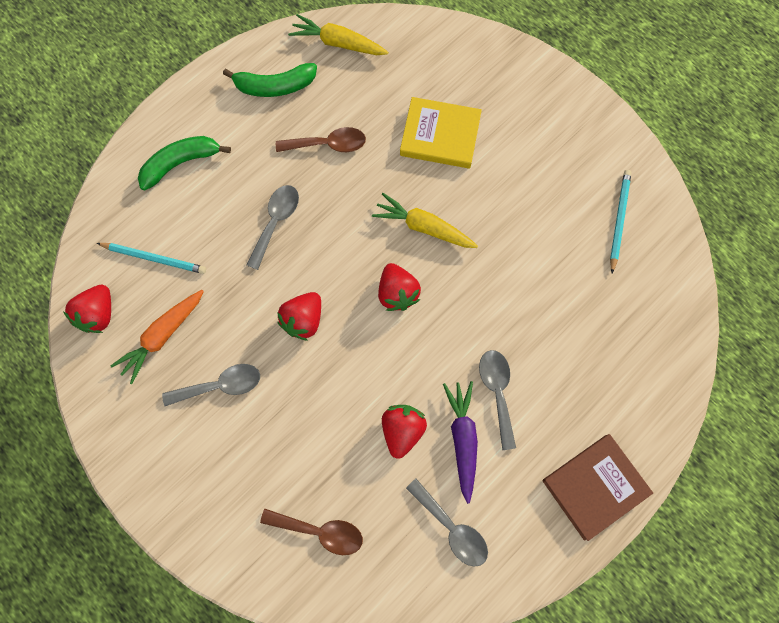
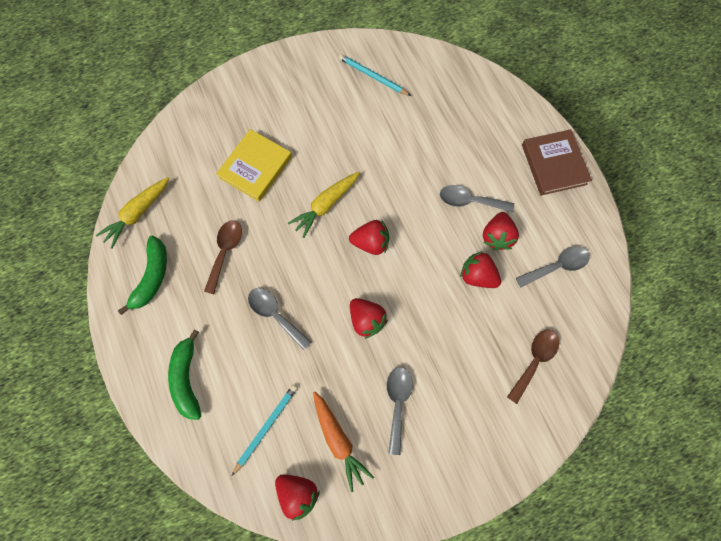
camera: 70 degrees left, 0 degrees up
(462, 439) = (496, 236): purple carrot -> red strawberry

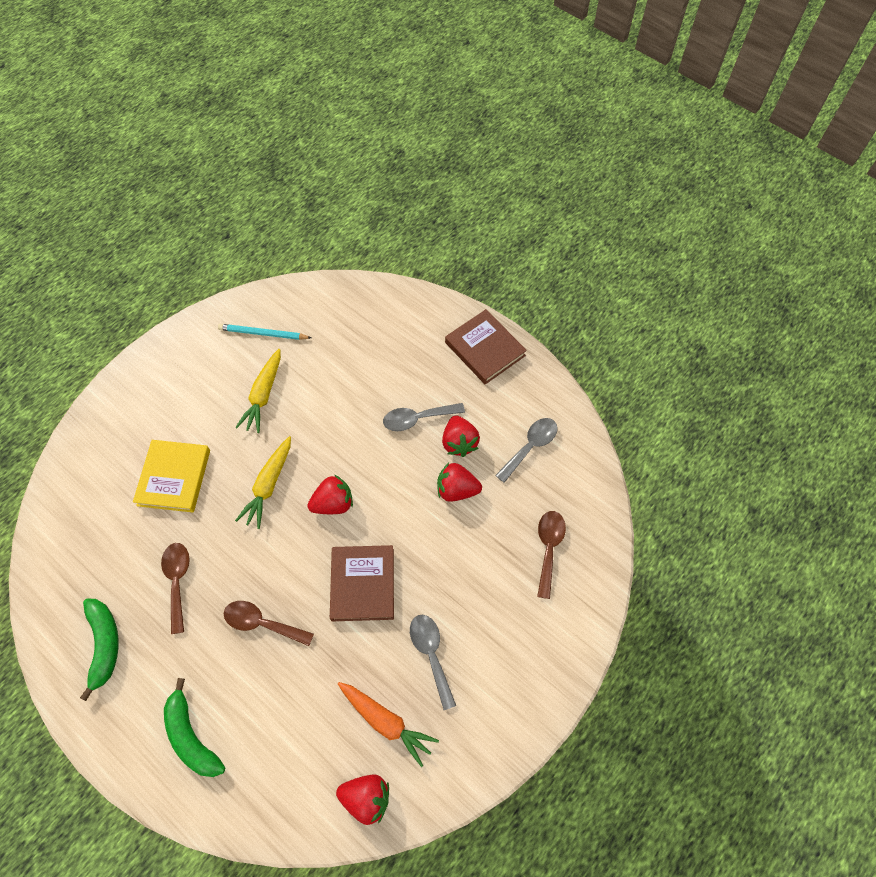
camera: 25 degrees left, 10 degrees down
(138, 213) = (58, 583): yellow carrot -> yellow carrot (263, 395)
(266, 427) = (302, 746): turquoise pencil -> none
(275, 314) = (262, 623): grey spoon -> brown spoon
(366, 319) = (362, 584): red strawberry -> brown book

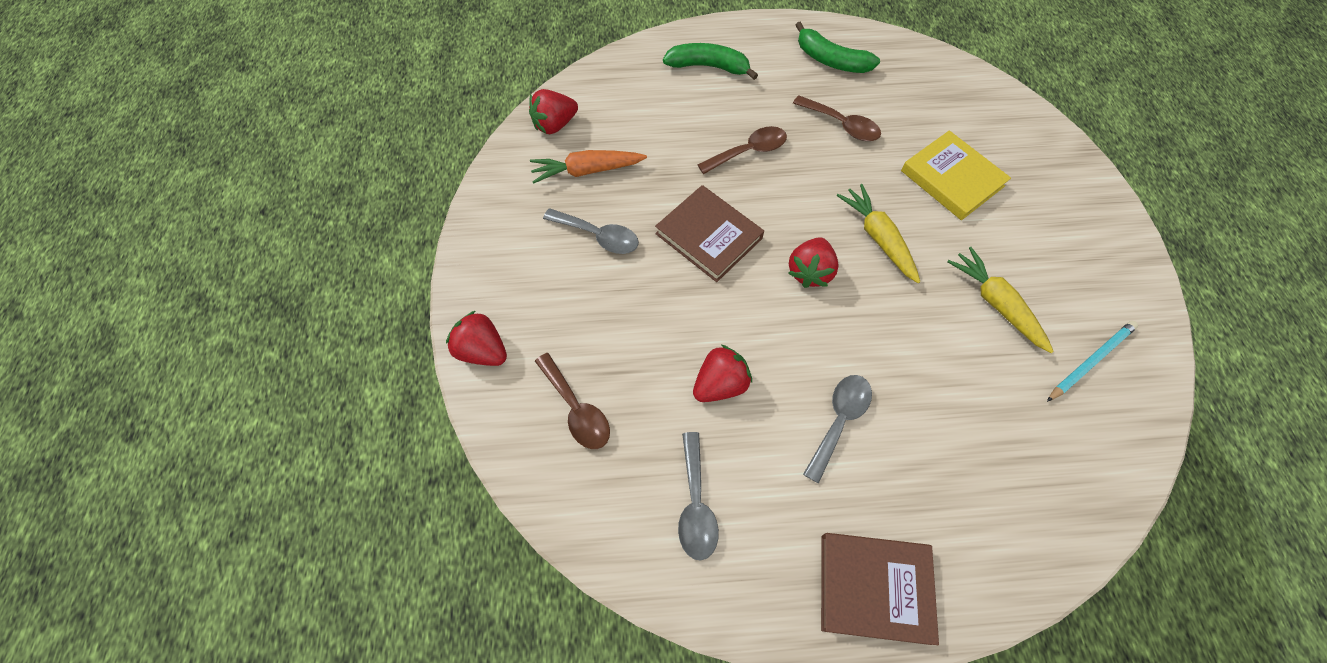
camera: 135 degrees right, 0 degrees up
(459, 443) = (771, 435): red strawberry -> red strawberry (482, 350)

